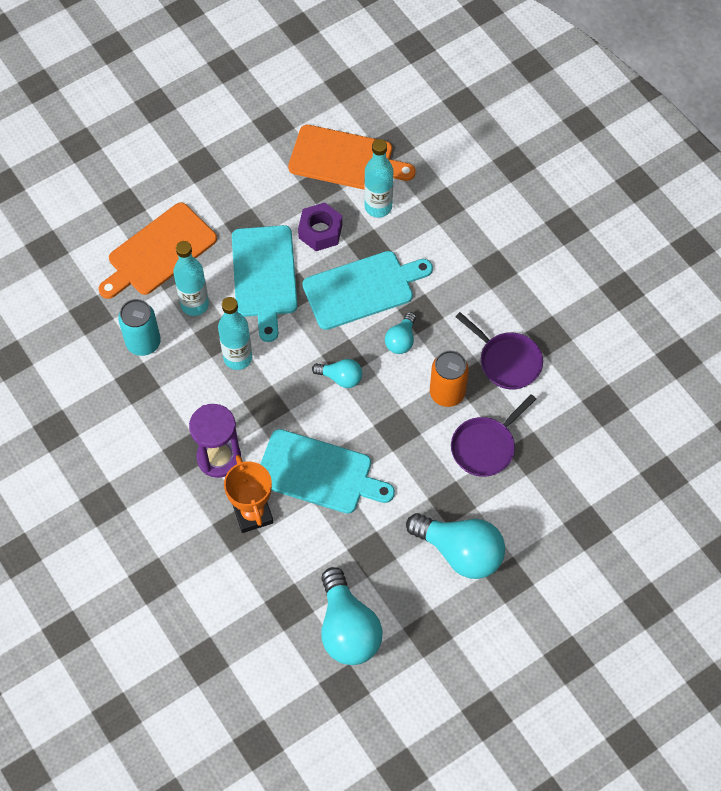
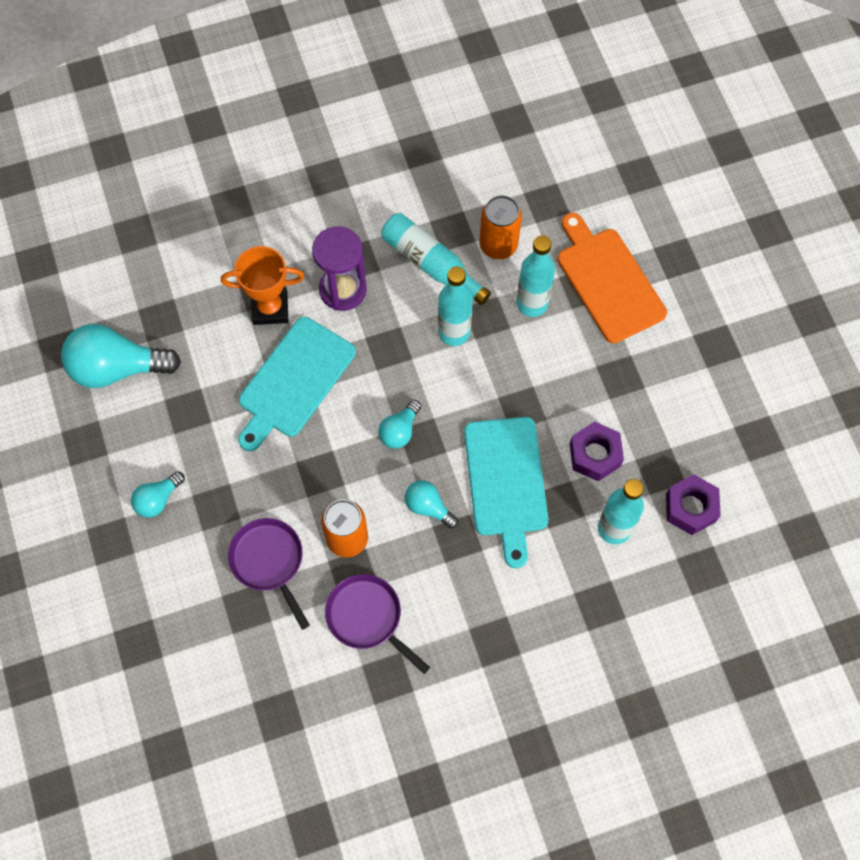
camera: 105 degrees right, 5 degrees up
(143, 342) = (498, 245): turquoise can -> orange can
(175, 392) = (431, 264): none -> turquoise bottle
(264, 276) = (550, 382): turquoise cutting board -> none
(345, 159) = (690, 508): orange cutting board -> purple nut
(460, 552) = (158, 499): turquoise light bulb -> turquoise light bulb, size x0.52
(507, 361) = (368, 618): purple pan -> purple pan turned 75 degrees clockwise

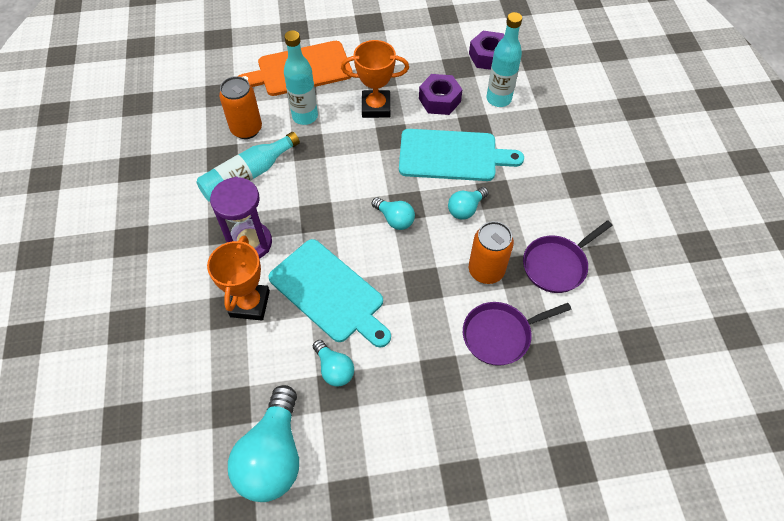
camera: 80 degrees left, 10 degrees down
(158, 499) = (425, 428): turquoise light bulb -> turquoise light bulb (334, 369)
(454, 332) = (315, 169): turquoise bottle -> none
(565, 381) = (376, 107): none -> orange trophy

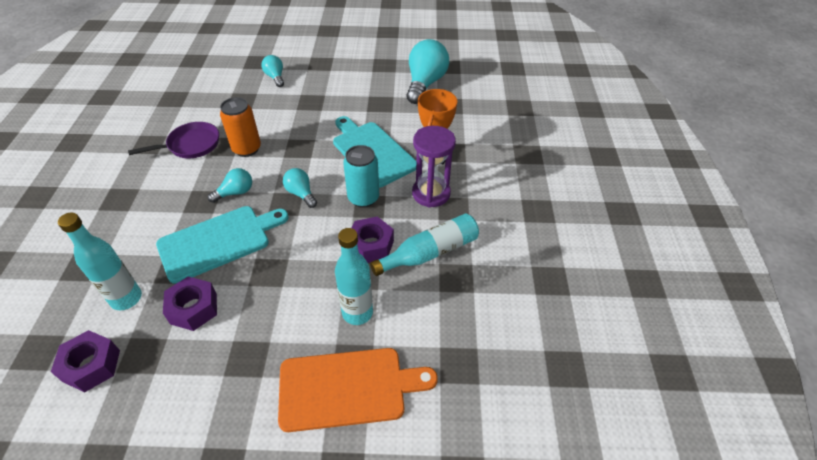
camera: 170 degrees left, 10 degrees down
(246, 129) = (427, 307): orange can -> none
(305, 174) = (371, 245): none -> purple nut
(325, 225) = (363, 198): none -> turquoise can
(334, 369) = (379, 113): turquoise light bulb -> turquoise light bulb (275, 77)
(376, 107) = (271, 311): orange trophy -> none
(452, 155) = (218, 241): turquoise cutting board -> turquoise cutting board turned 135 degrees clockwise
(500, 335) = (260, 114): purple pan -> none

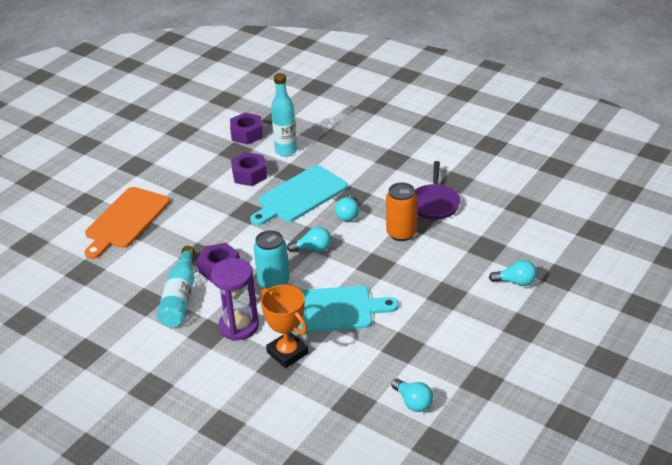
camera: 125 degrees right, 10 degrees down
(218, 241) = (300, 196): turquoise cutting board -> turquoise cutting board turned 45 degrees clockwise
(357, 313) = (170, 241): turquoise bottle -> none
(425, 83) = (413, 402): turquoise light bulb -> turquoise light bulb, size x0.52

